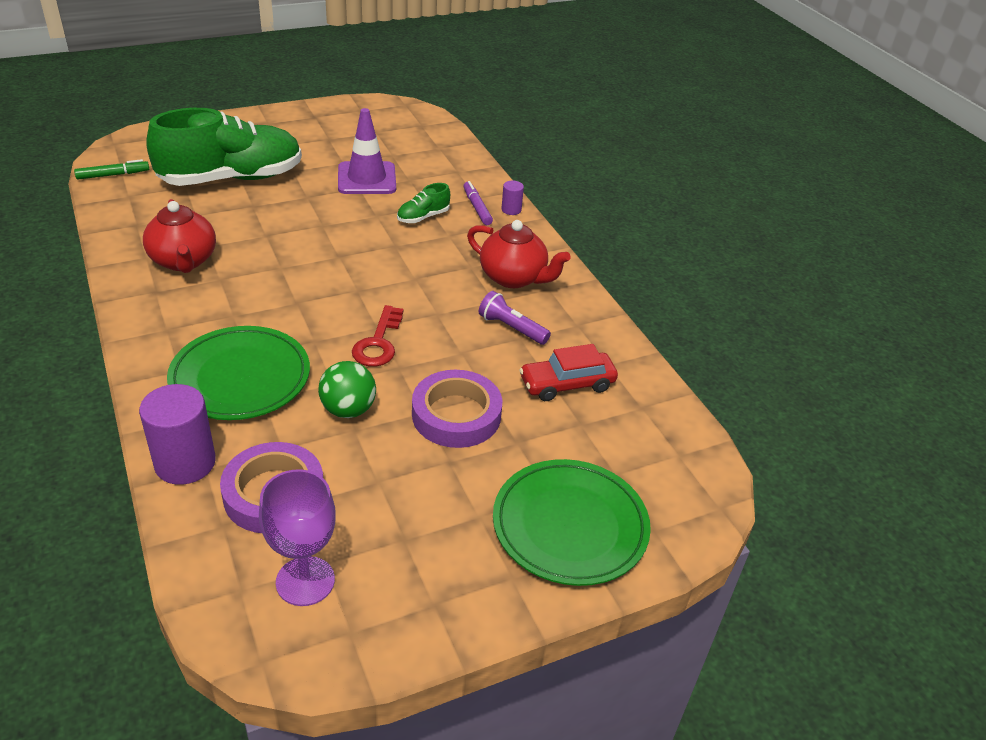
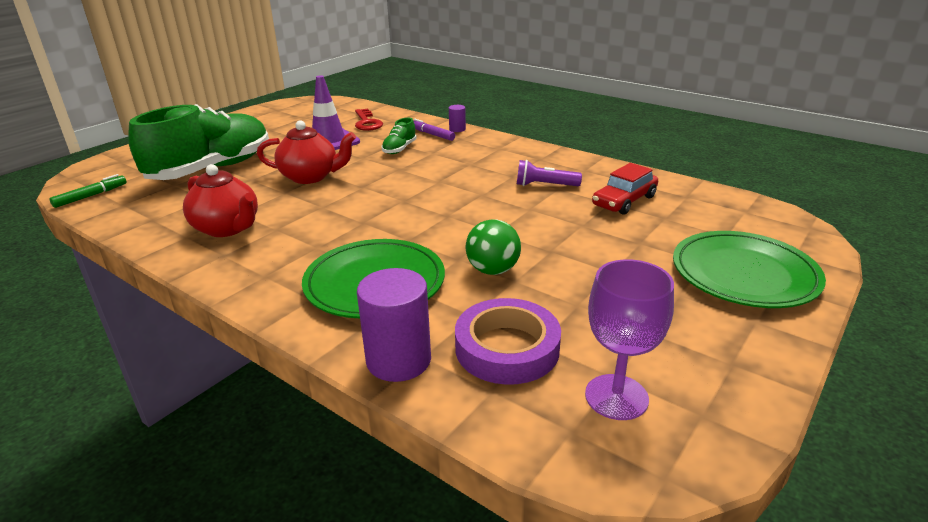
camera: 25 degrees left, 10 degrees down
(378, 342) = (461, 224): red key -> red key (367, 122)
(456, 415) = (577, 243): purple tape -> none
(514, 278) = (508, 160): red teapot -> red teapot (310, 177)

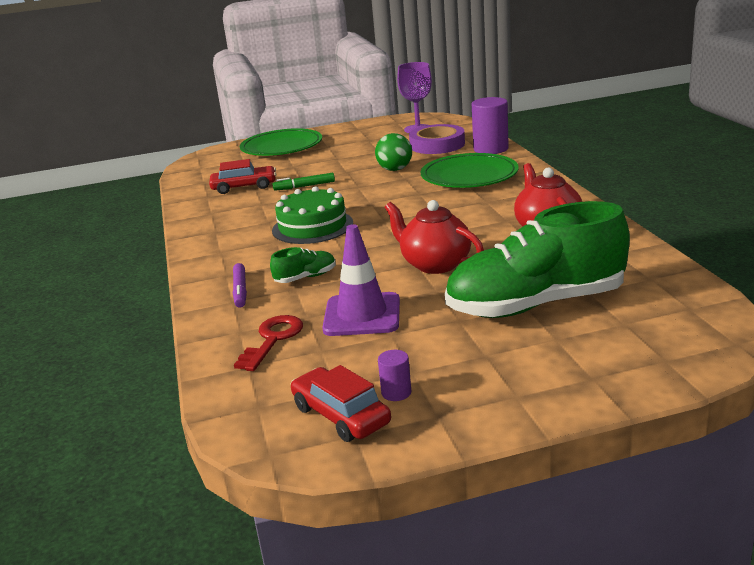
camera: 140 degrees left, 5 degrees down
(91, 196) = (692, 300): green marker -> green marker (304, 186)
(290, 112) = (341, 415): none -> red car
(457, 129) = (202, 291): purple cylinder -> purple cylinder (396, 392)
(462, 180) = (312, 226): none -> green cake
(545, 185) = (264, 208): purple flashlight -> none

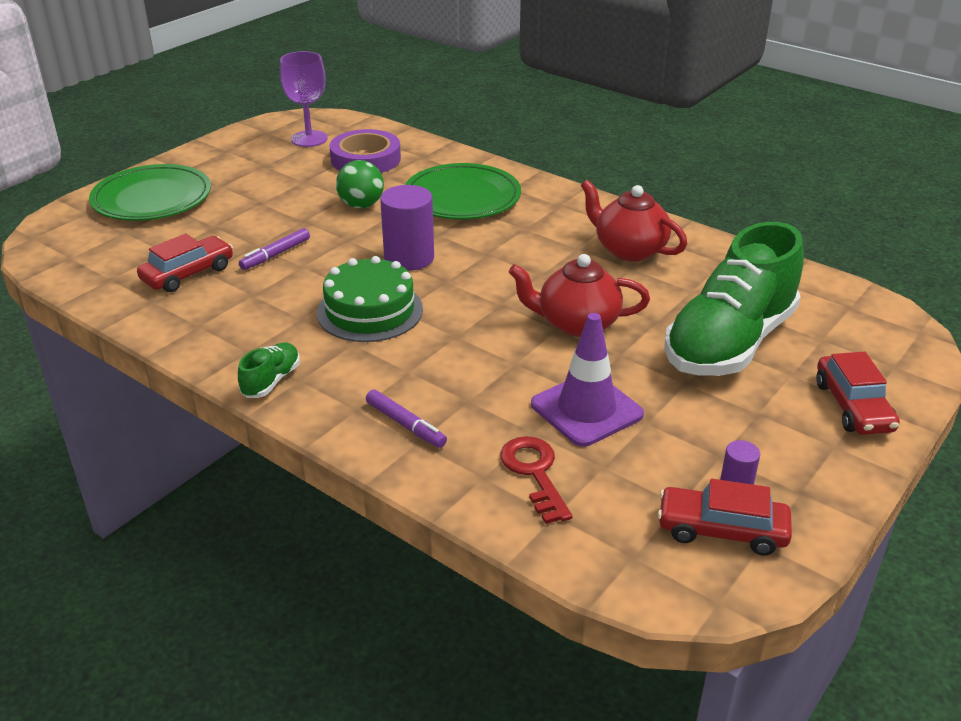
camera: 40 degrees left, 10 degrees up
(304, 186) = (275, 255): green marker -> purple marker
(305, 278) = (460, 383): green shoe -> green shoe (271, 381)
(490, 149) = (438, 155): purple cylinder -> purple cylinder (409, 258)
(577, 375) = (853, 406): none -> red car

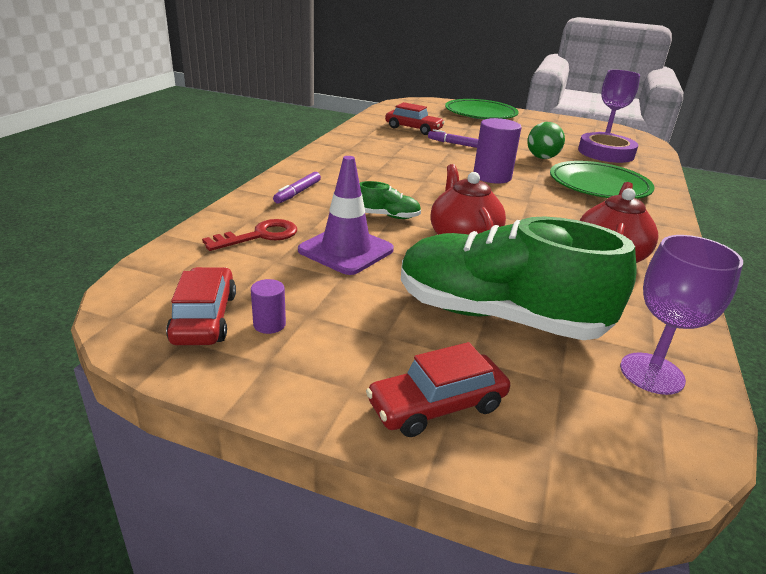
camera: 70 degrees right, 5 degrees down
(271, 381) = (323, 157): green shoe -> green shoe (387, 216)
(370, 311) = (416, 172): green cake -> none
(810, 295) = (652, 373): none -> purple goblet

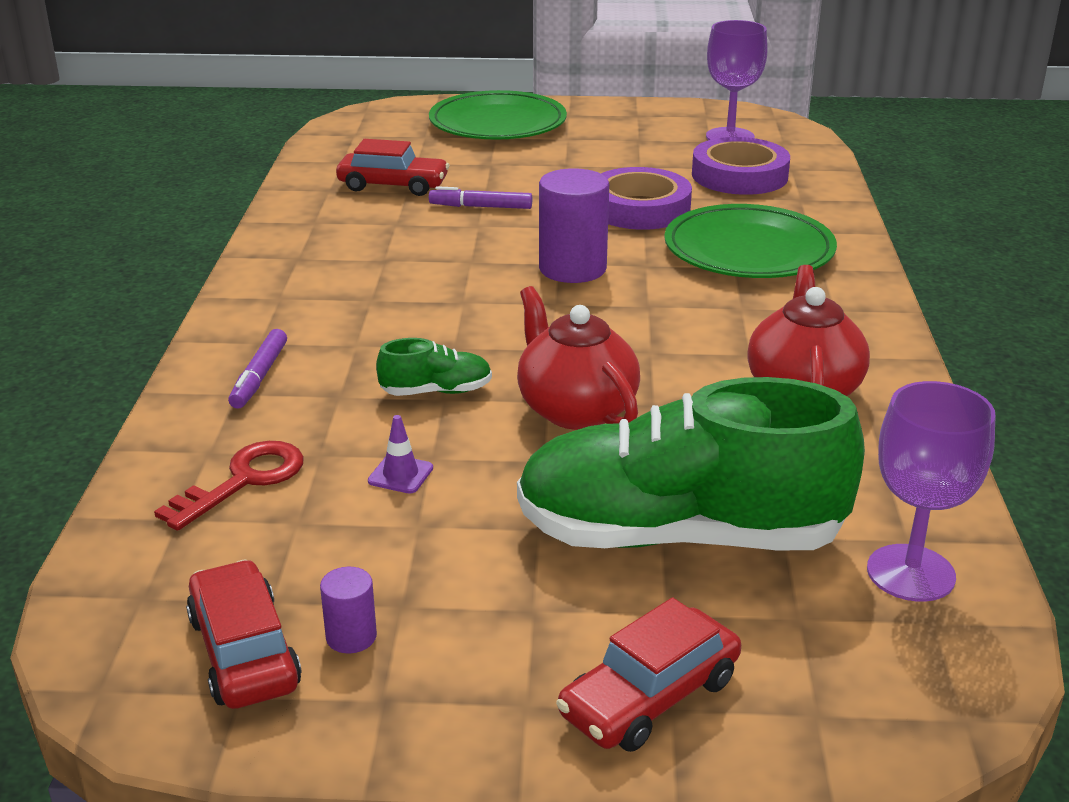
camera: 15 degrees left, 0 degrees up
(346, 250) = (400, 474): purple traffic cone -> purple traffic cone, size x0.43
(542, 158) = (639, 208): green ball -> purple tape

